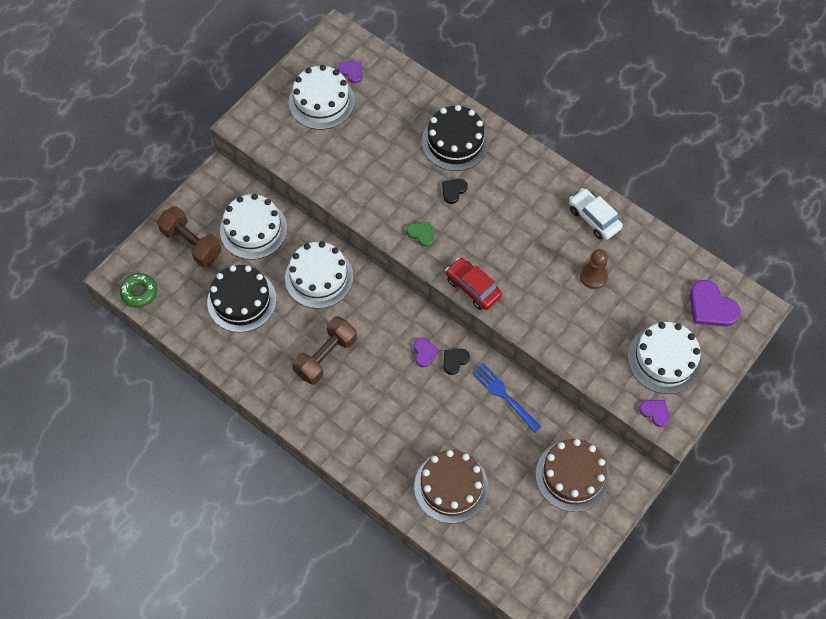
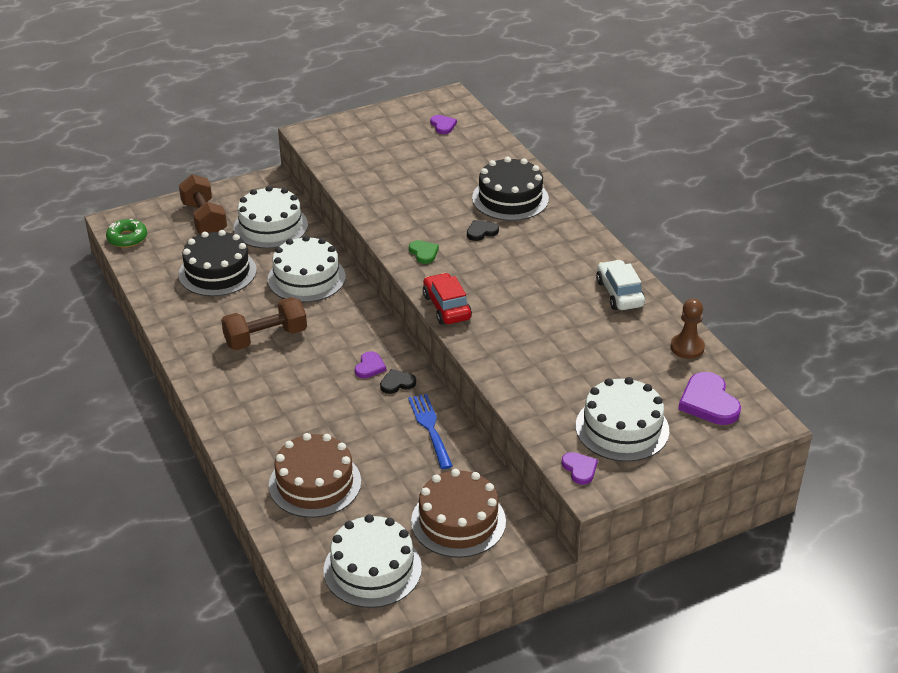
camera: 25 degrees right, 25 degrees down
(321, 101) = (397, 137): white cake -> white cake (372, 569)
(593, 276) = (586, 337): brown pawn -> brown pawn (687, 347)

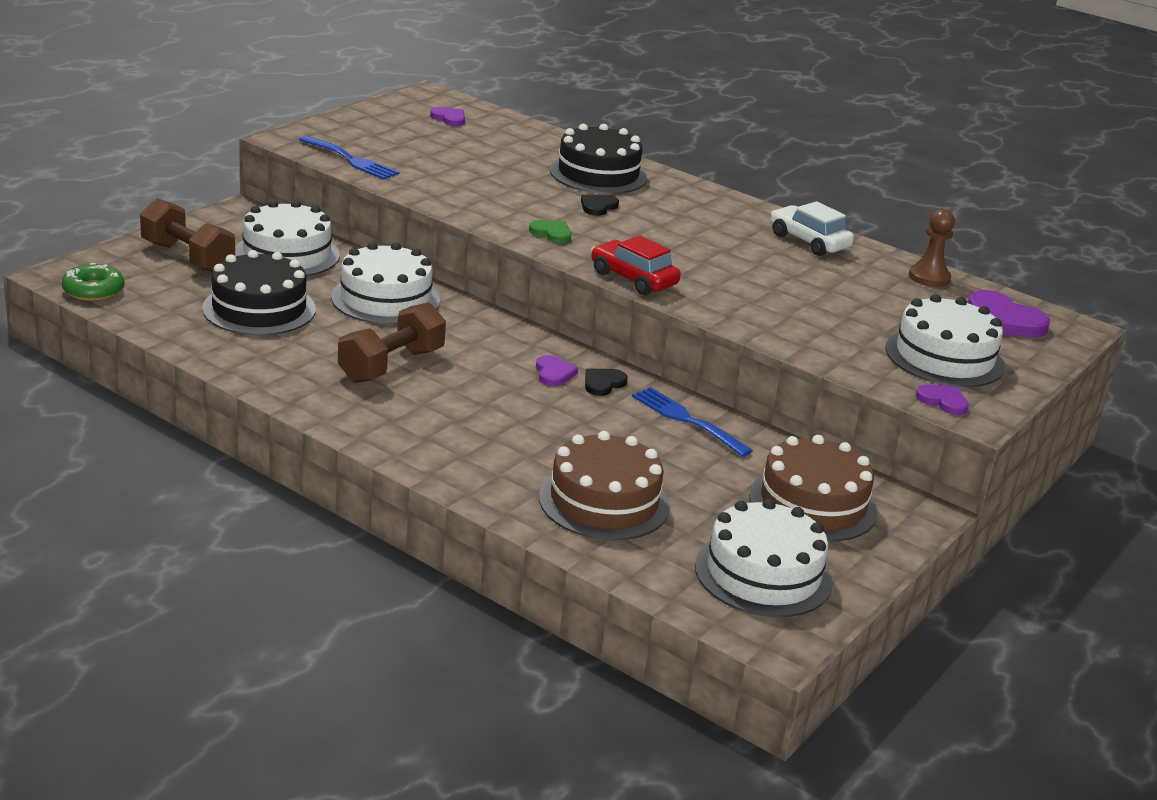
camera: 30 degrees left, 10 degrees down
(337, 159) = (351, 160): none -> blue fork

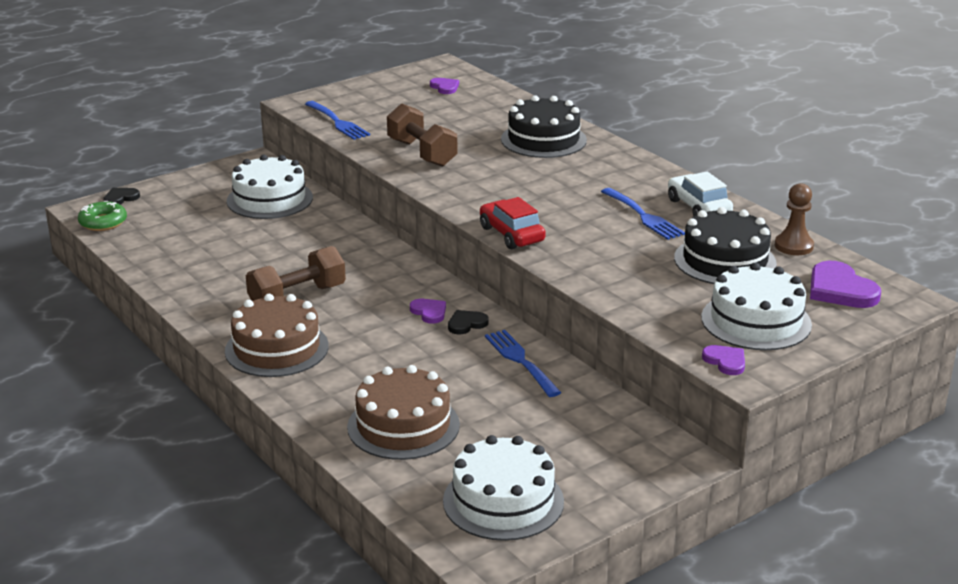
camera: 20 degrees right, 0 degrees up
(188, 258) = (190, 199): brown dumbbell -> brown dumbbell (422, 153)
(259, 309) = (220, 244): black cake -> black cake (725, 260)
(385, 299) = (327, 240): white cake -> none
(551, 233) = (466, 191): green heart -> none
(554, 373) = (429, 312): purple heart -> purple heart turned 45 degrees counterclockwise
(598, 206) = (523, 169): black heart -> black heart (120, 198)
(759, 253) = (644, 216): none -> blue fork
(813, 504) = (588, 444): brown cake -> brown cake (277, 348)

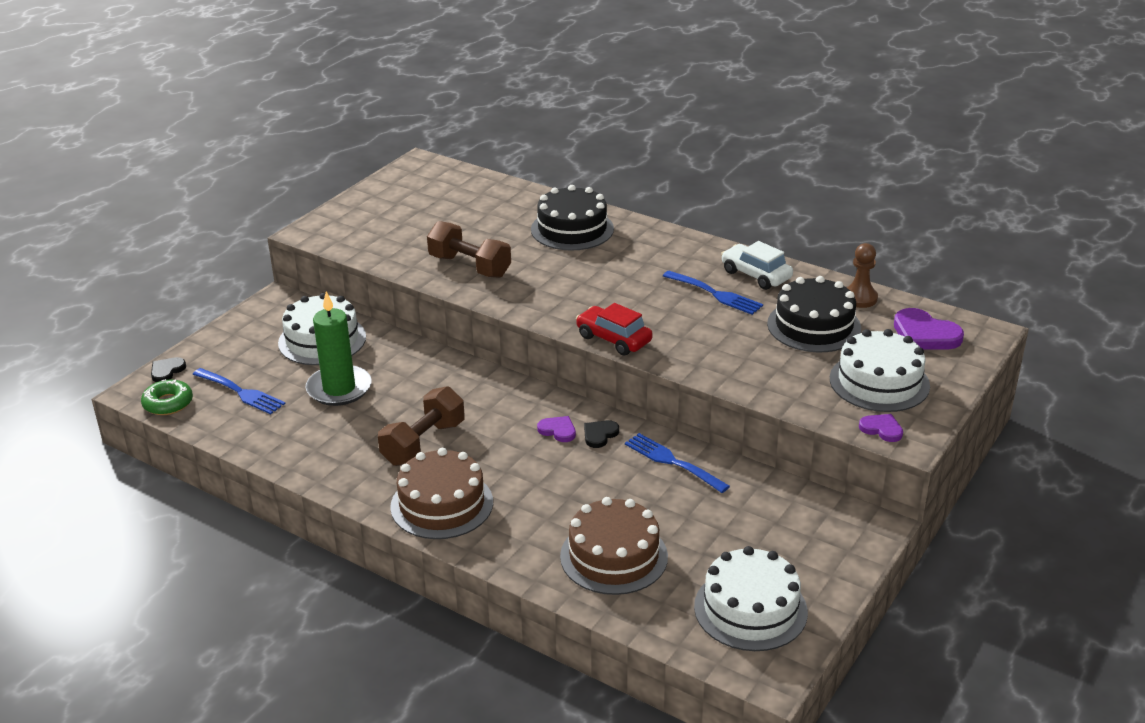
camera: 20 degrees left, 5 degrees up
(255, 239) = (339, 389): none -> green candle
(338, 122) = (364, 247): blue fork -> blue fork (241, 392)
(445, 87) = (440, 188): purple heart -> none

